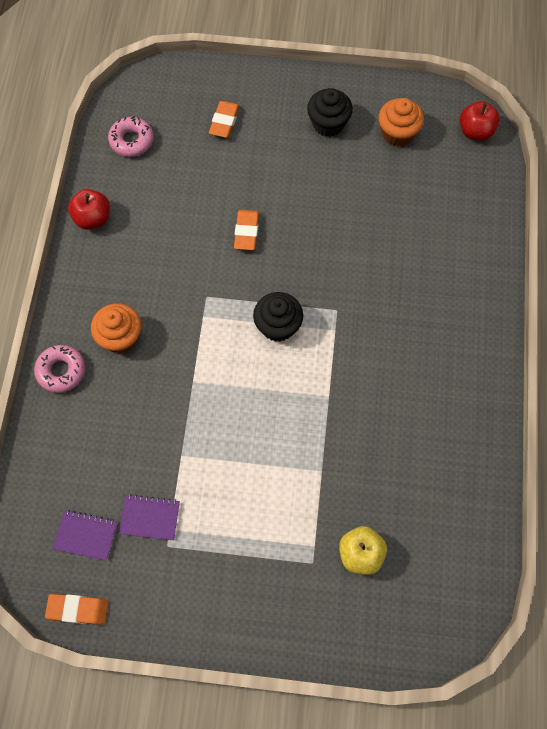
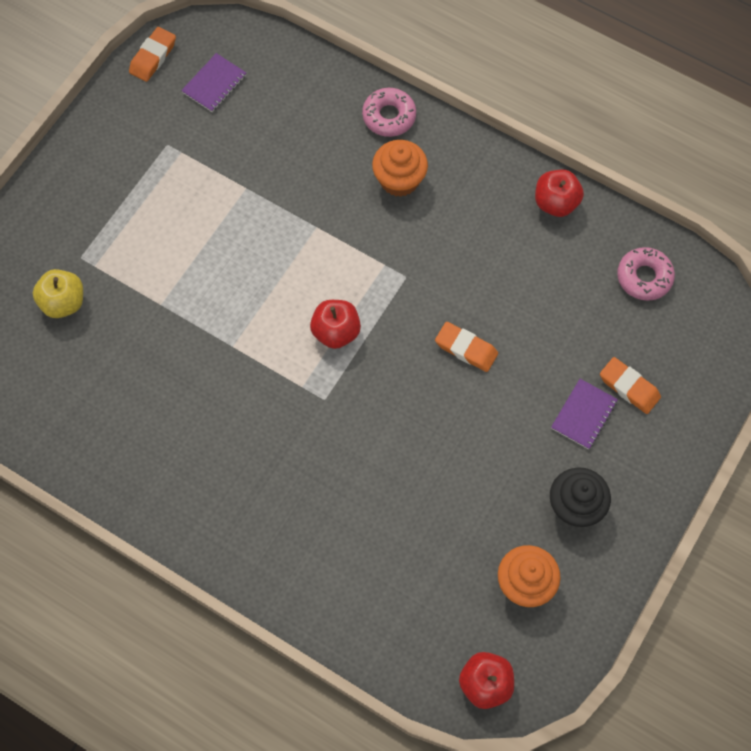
camera: 115 degrees right, 0 degrees up
(150, 518) = (201, 140): purple notebook -> purple notebook (584, 415)
(278, 326) = (336, 332): black cupcake -> red apple

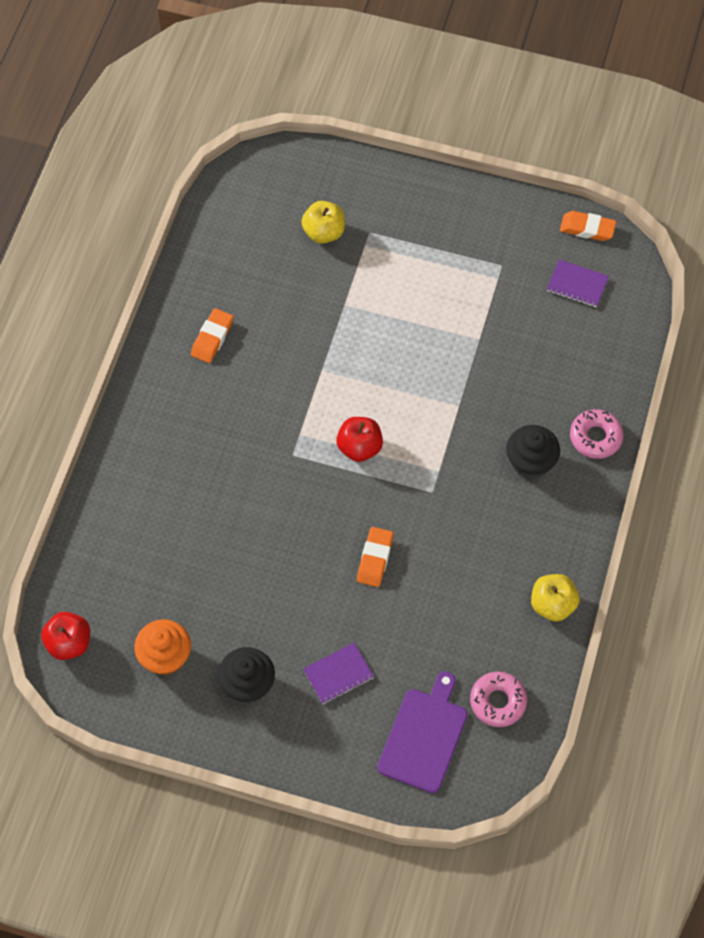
camera: 75 degrees right, 5 degrees down
(399, 180) = (530, 462): orange cupcake -> black cupcake
(556, 203) = (552, 605): red apple -> yellow apple
(584, 415) = (338, 674): purple notebook -> purple notebook turned 45 degrees counterclockwise
(629, 387) = (377, 709): orange eraser -> orange eraser (212, 338)
(666, 352) = (424, 736): none -> purple cutting board

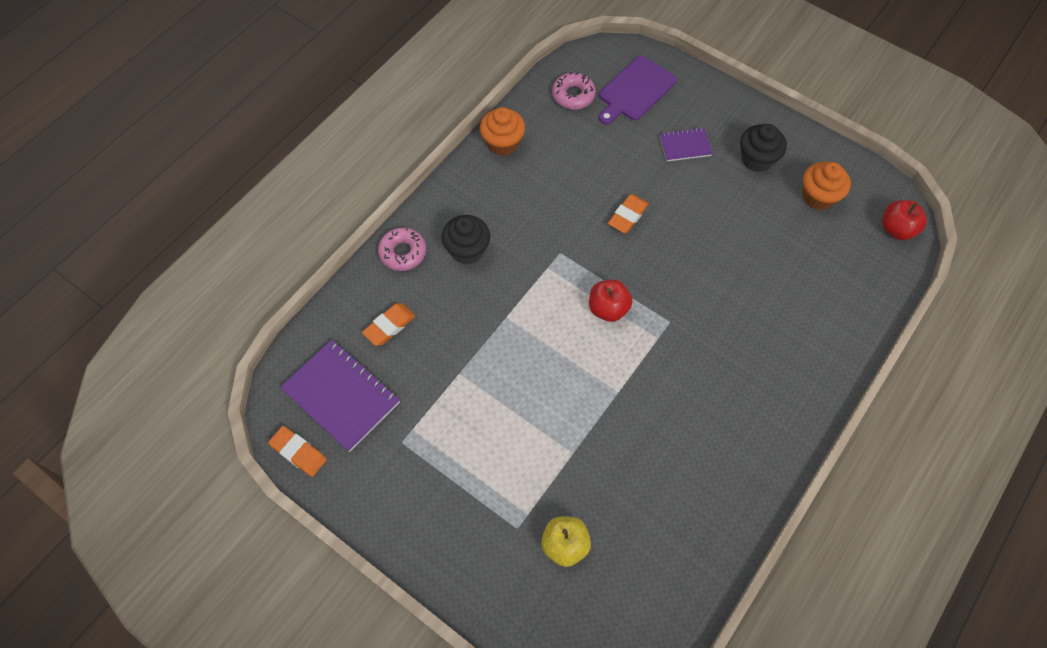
camera: 160 degrees left, 0 degrees up
(212, 338) = (715, 461): orange eraser -> orange eraser (389, 326)
(552, 605) = (503, 143): yellow apple -> orange cupcake
(577, 285) = (341, 396): purple notebook -> purple notebook, size x1.85

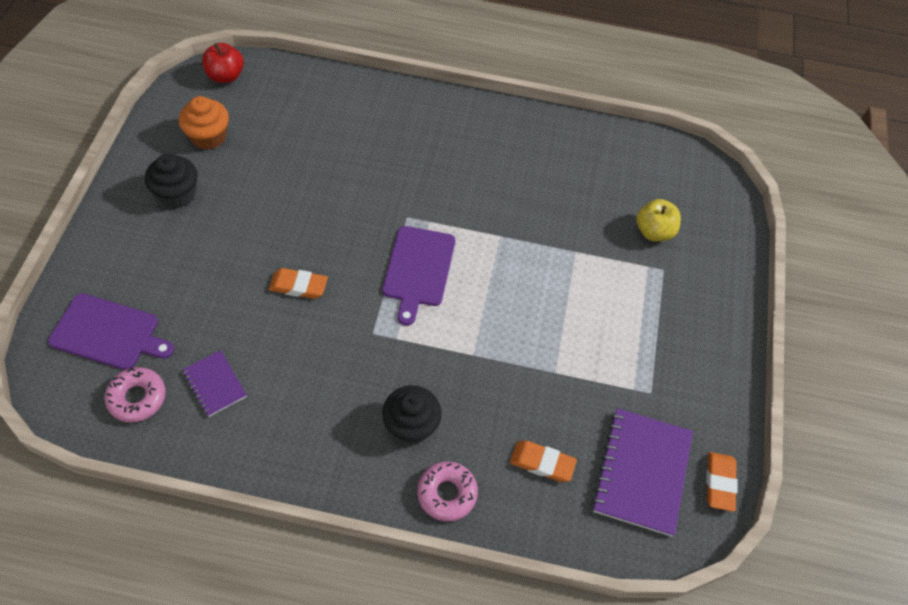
camera: 120 degrees left, 5 degrees down
(503, 143) = (242, 449): orange cupcake -> none
(608, 308) = (418, 269): red apple -> purple cutting board
(685, 145) = (180, 261): purple notebook -> purple notebook (214, 384)

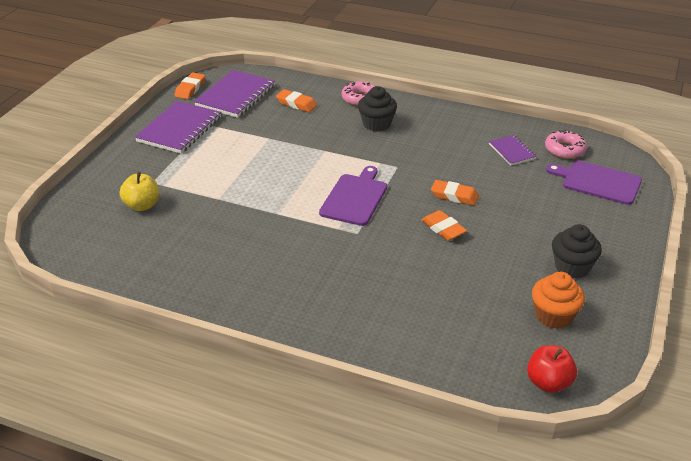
camera: 165 degrees left, 20 degrees down
(312, 232) = (443, 229): none -> orange eraser
(683, 375) = (179, 129): none -> purple notebook

